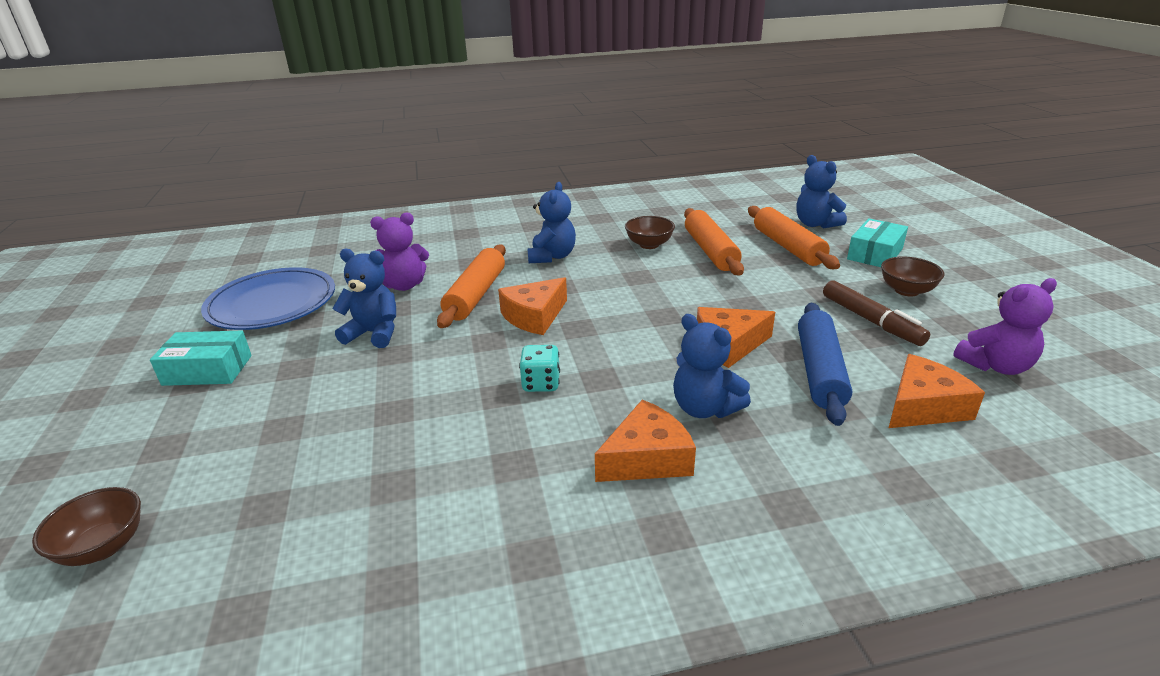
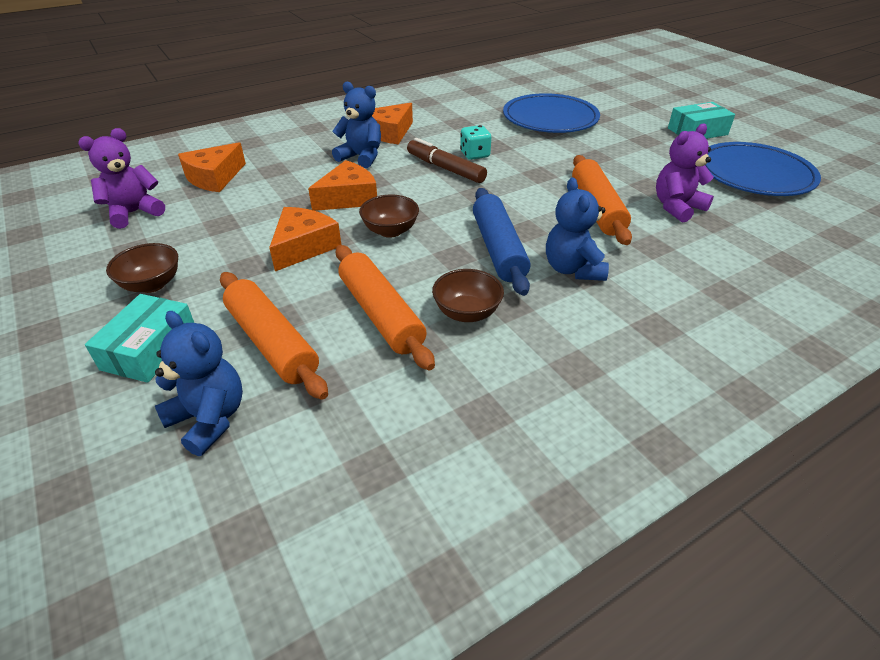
camera: 160 degrees right, 10 degrees up
(103, 547) = (601, 82): brown bowl -> brown bowl (390, 231)
(357, 441) = (550, 118): none -> blue plate
(374, 333) = (631, 166): blue teddy bear -> none
(534, 316) = (523, 197): orange cheese -> orange cheese (303, 246)
(819, 371) = (278, 189): blue rolling pin -> blue rolling pin (498, 249)
(871, 321) = (214, 239): brown marker -> brown marker (445, 168)

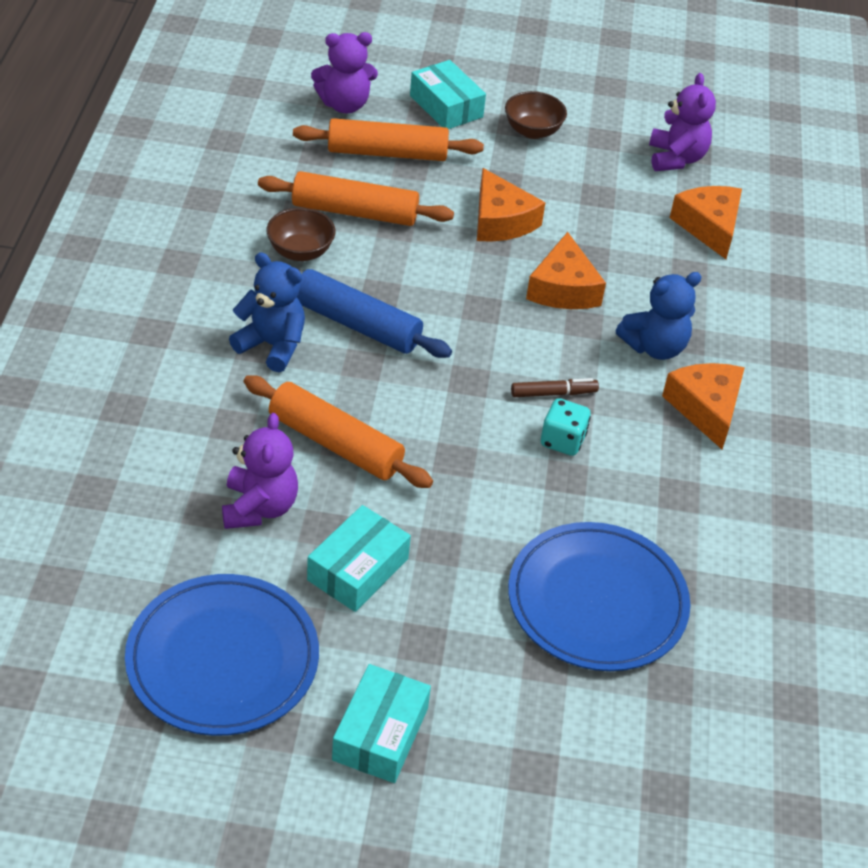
camera: 125 degrees right, 5 degrees up
(209, 419) = (344, 105): blue teddy bear -> purple teddy bear
(390, 231) = (467, 280): brown bowl -> none
(445, 168) = (553, 393): brown marker -> brown marker, size x0.62
(648, 167) = (358, 569): none -> turquoise box

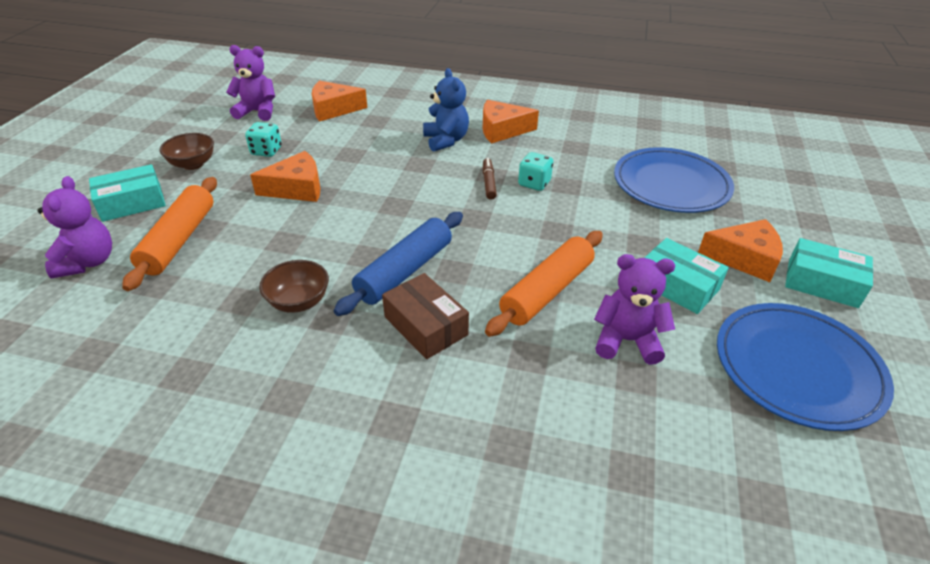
camera: 80 degrees left, 5 degrees down
(272, 345) = (425, 326): blue teddy bear -> brown box
(354, 212) = (254, 264): orange rolling pin -> none
(563, 289) = (382, 168): orange cheese -> orange cheese (744, 258)
(577, 183) = (266, 151): none -> turquoise dice

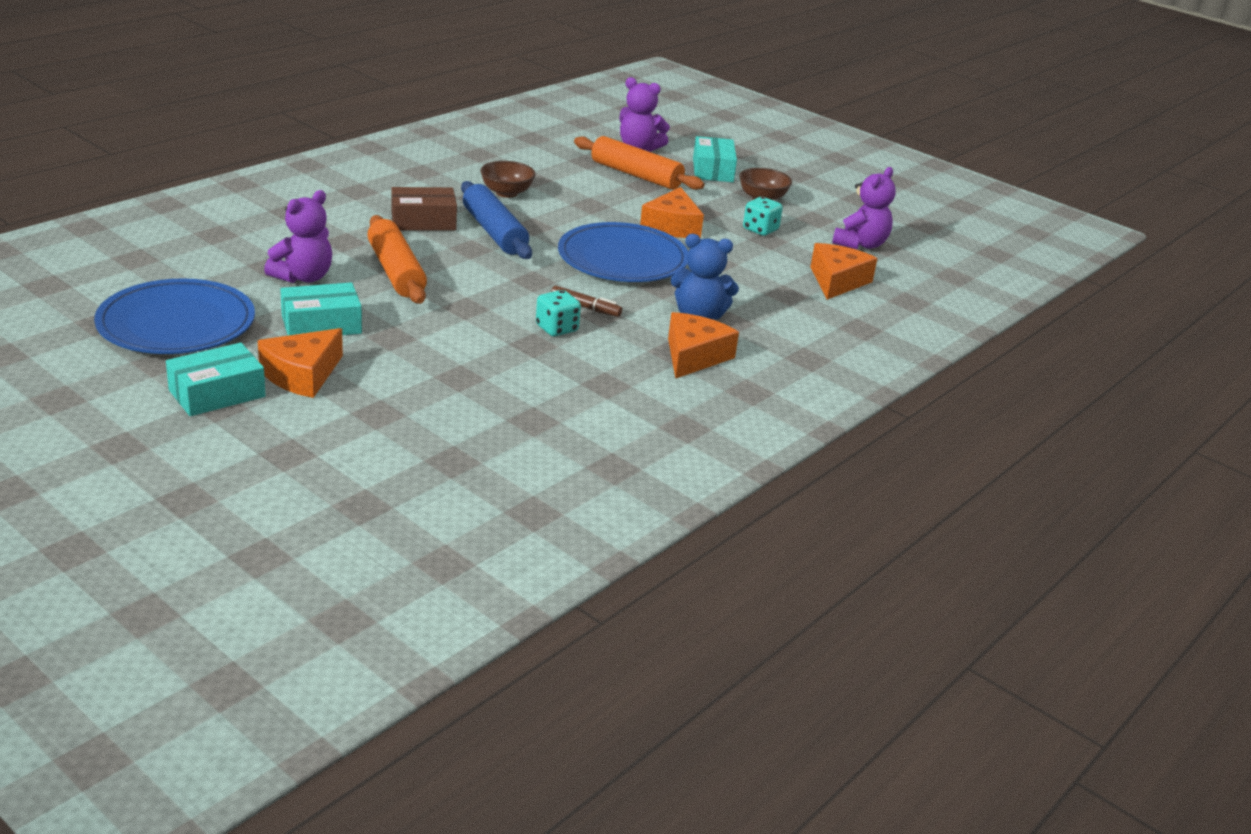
camera: 115 degrees right, 10 degrees down
(671, 184) = (461, 404): blue plate -> blue plate (622, 259)

